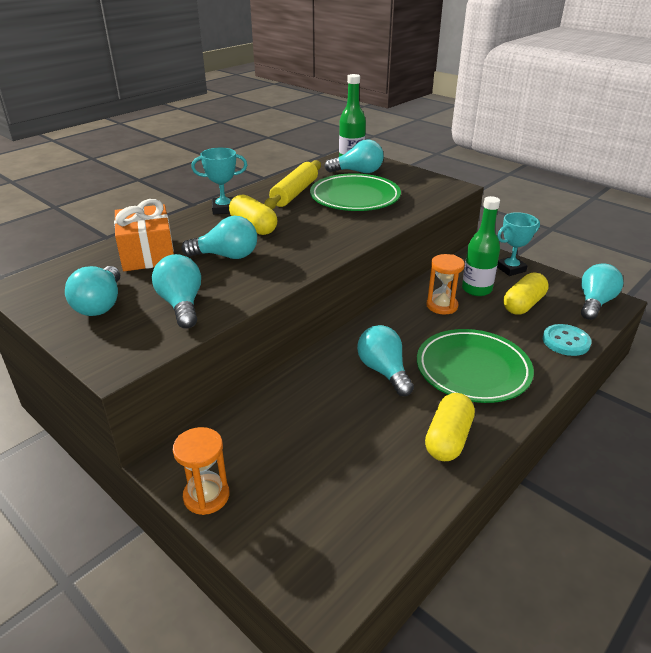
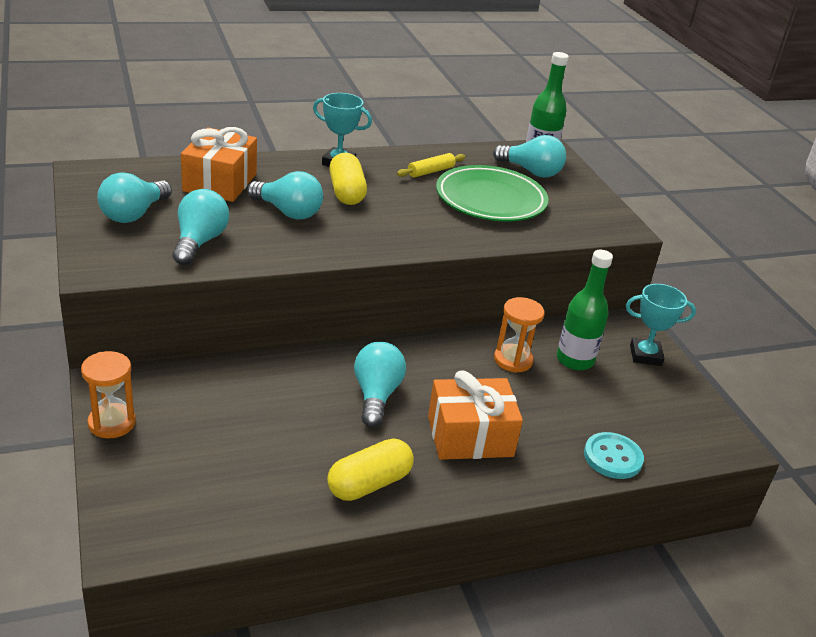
camera: 25 degrees right, 0 degrees up
(295, 193) = (431, 171): yellow rolling pin -> yellow rolling pin, size x0.58
(472, 370) = (470, 436): green plate -> orange gift
(523, 304) = (611, 399): yellow capsule -> none
(594, 303) = (704, 435): turquoise light bulb -> none

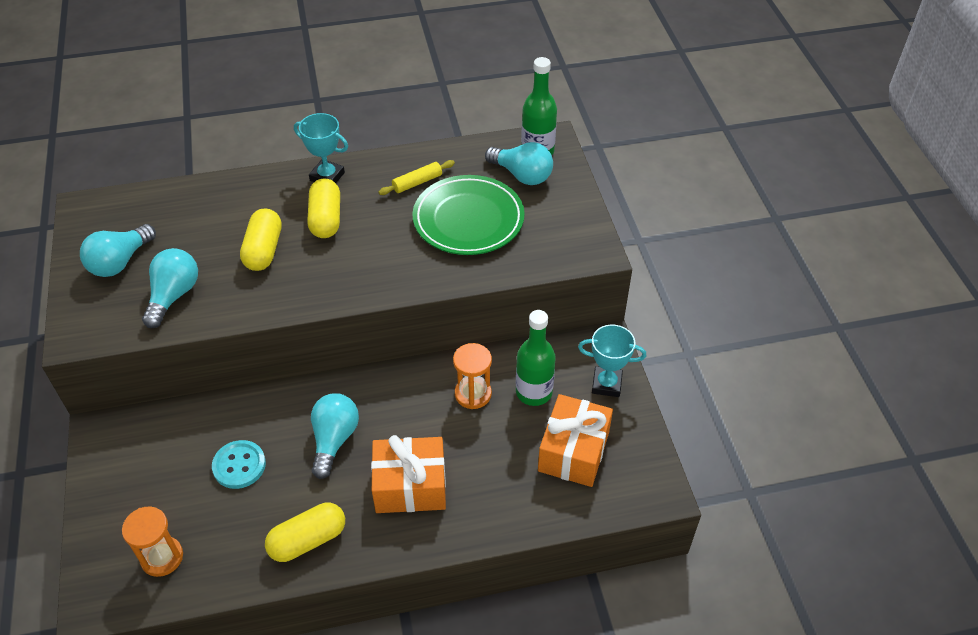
camera: 10 degrees right, 15 degrees up
(112, 423) = (98, 475): orange hourglass -> orange hourglass (162, 557)
(220, 182) = (206, 213): orange gift -> orange gift (573, 451)
(288, 212) = (264, 250): turquoise light bulb -> yellow capsule
(612, 457) = (538, 509): turquoise button -> turquoise button (239, 465)

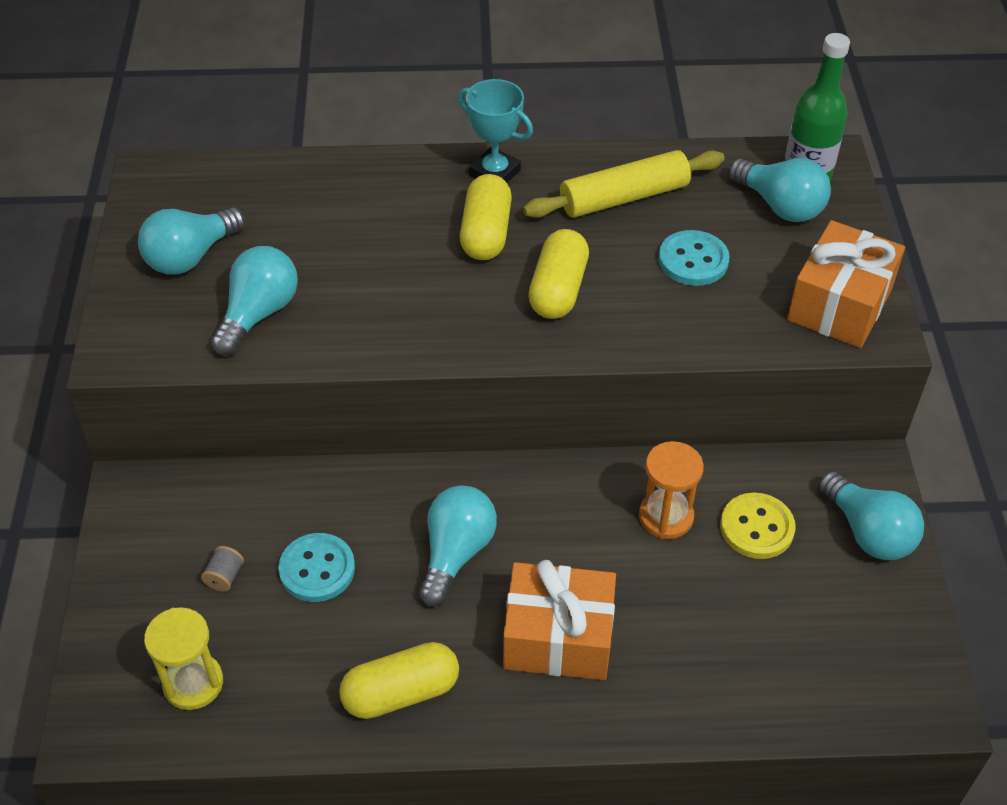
camera: 10 degrees right, 0 degrees up
(162, 557) = (193, 683): orange hourglass -> yellow hourglass
(175, 481) = (224, 577): none -> grey spool
(264, 250) = (392, 266): yellow capsule -> yellow capsule (558, 290)
(417, 182) = (624, 197): yellow rolling pin -> yellow rolling pin, size x1.72
(468, 219) = (693, 260): green plate -> turquoise button
(534, 392) = (756, 528): green bottle -> yellow button
(573, 451) = (806, 625): orange gift -> orange gift (839, 304)
(606, 384) = (868, 532): turquoise trophy -> turquoise light bulb

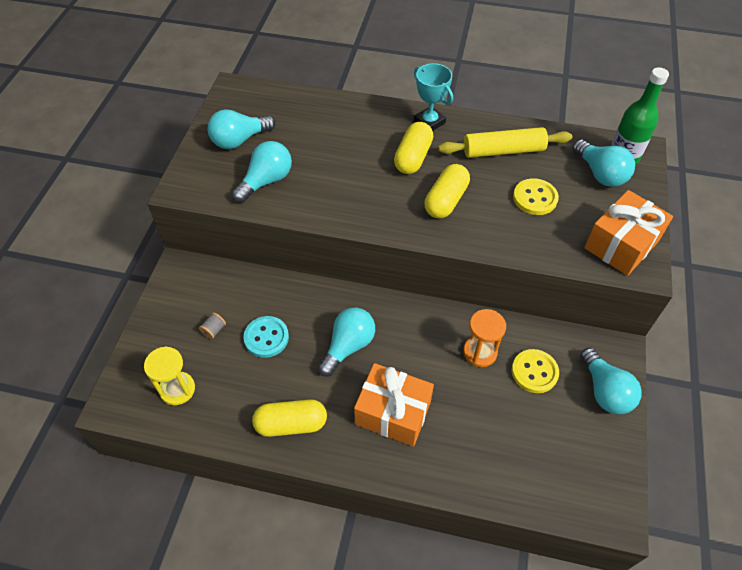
camera: 15 degrees right, 5 degrees up
(693, 260) = (535, 198): turquoise button -> yellow button

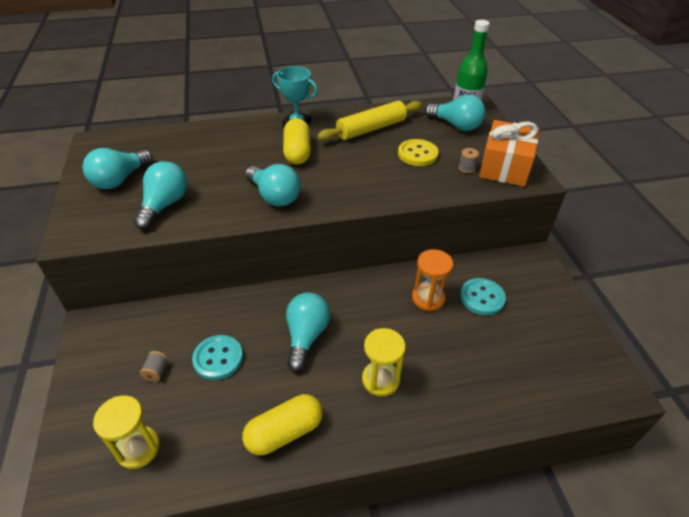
camera: 25 degrees left, 10 degrees down
(393, 412) = (380, 380): orange gift -> yellow hourglass
(446, 200) = (345, 175): yellow capsule -> none
(534, 372) = (482, 298): yellow button -> turquoise button
(577, 232) = (466, 168): none -> grey spool
(605, 391) = (545, 292): turquoise light bulb -> turquoise light bulb (274, 196)

